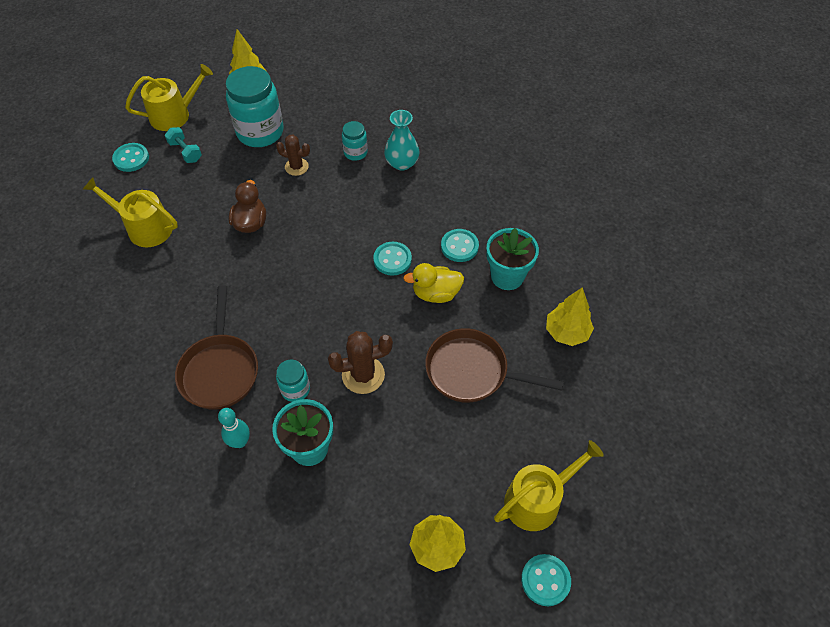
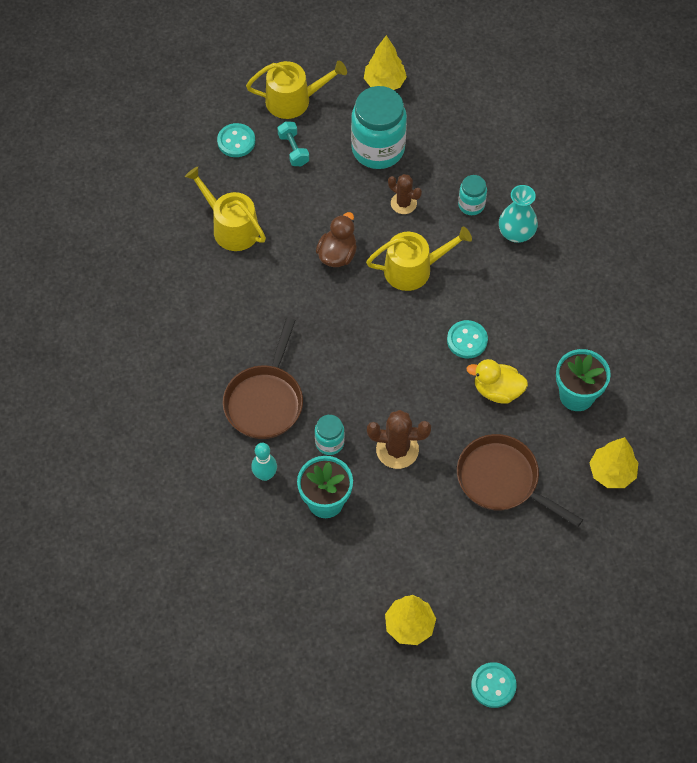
camera: 20 degrees right, 5 degrees up
(459, 246) = (540, 347): turquoise button -> none
(538, 499) = (516, 617): yellow watering can -> yellow watering can (414, 269)

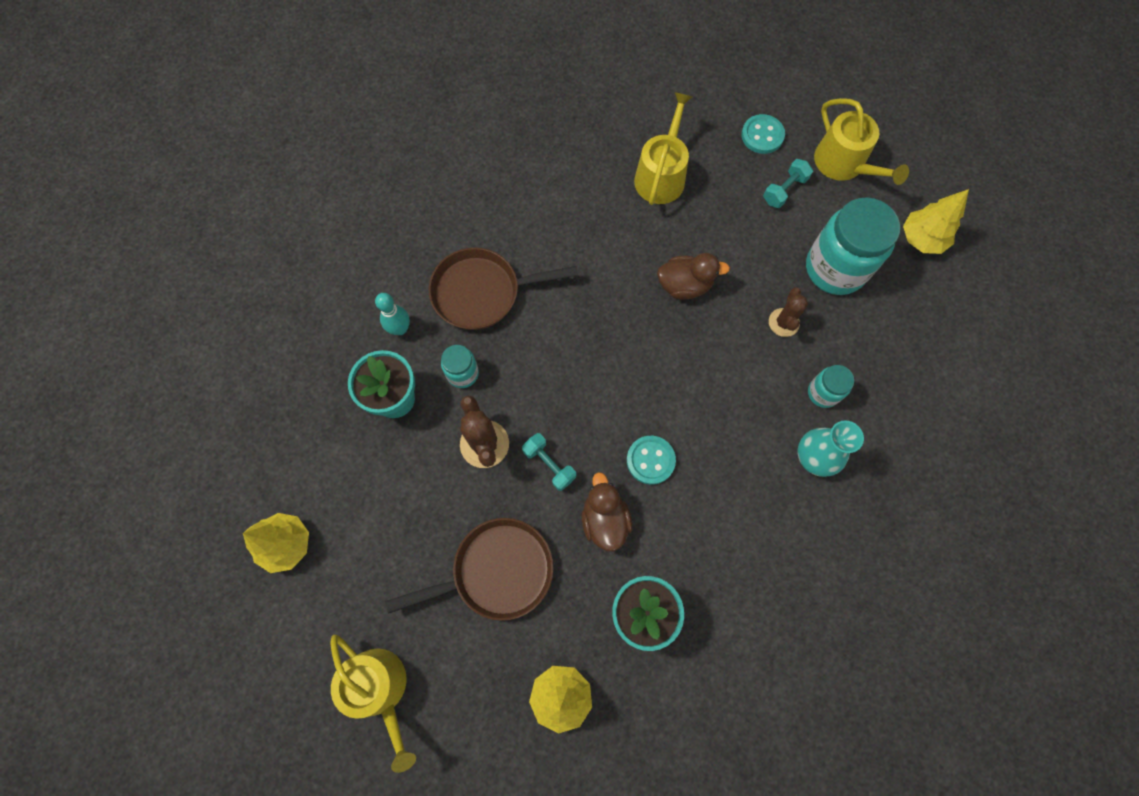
camera: 65 degrees right, 10 degrees up
(414, 269) = (709, 368): yellow watering can -> yellow watering can (380, 689)
(436, 410) = (549, 464): none -> turquoise dumbbell
(493, 685) = (247, 665): turquoise button -> none
(497, 390) = (604, 519): yellow duck -> brown duck
(502, 480) = (496, 571): brown pan -> brown pan turned 60 degrees clockwise

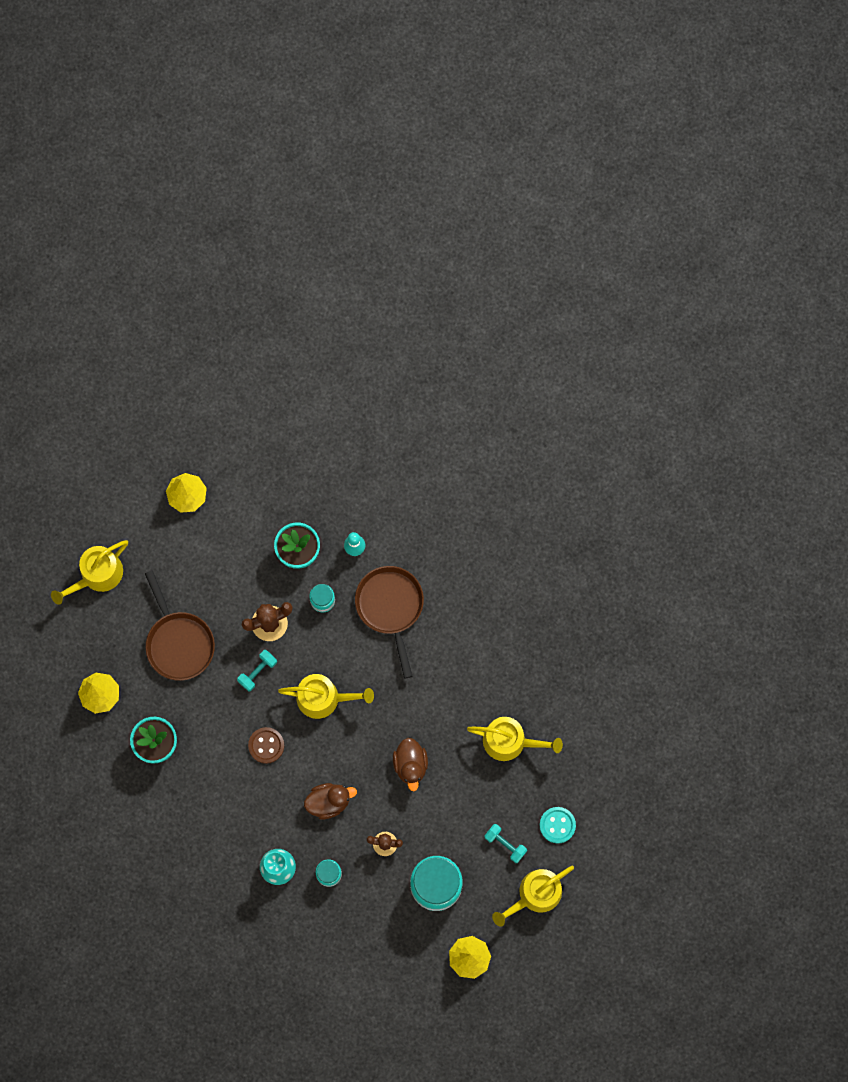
camera: 85 degrees right, 5 degrees up
(592, 381) = (324, 698): none -> yellow watering can
(604, 519) = (220, 715): brown duck -> brown duck (329, 801)
(650, 460) = (266, 745): turquoise button -> brown button

